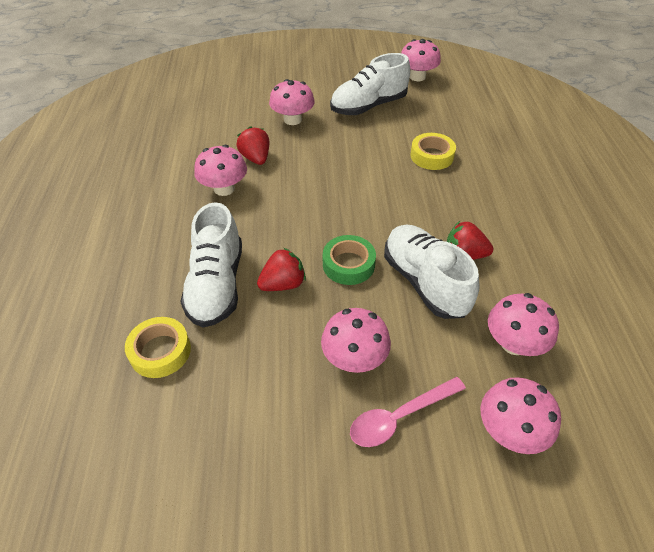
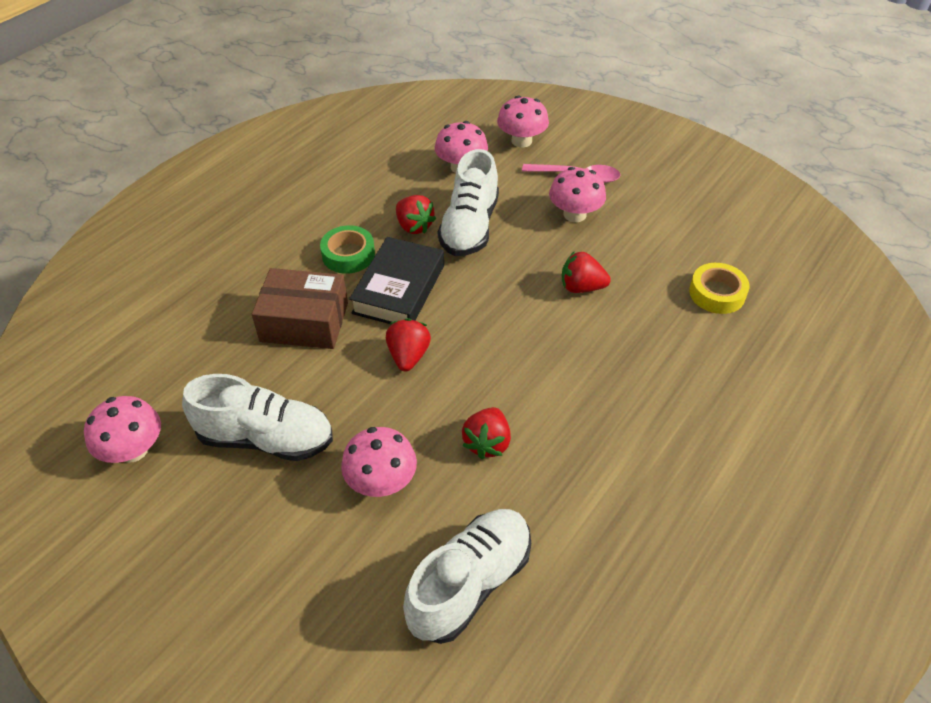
camera: 140 degrees left, 0 degrees up
(216, 285) = (639, 318): white shoe -> white shoe (470, 584)
(224, 188) = (558, 420): pink mushroom -> none
(348, 264) = (512, 271): green tape -> green tape (348, 255)
(349, 172) = (408, 356): none -> red strawberry
(408, 204) = (399, 289): none -> black book
(432, 156) = (304, 322): yellow tape -> brown box

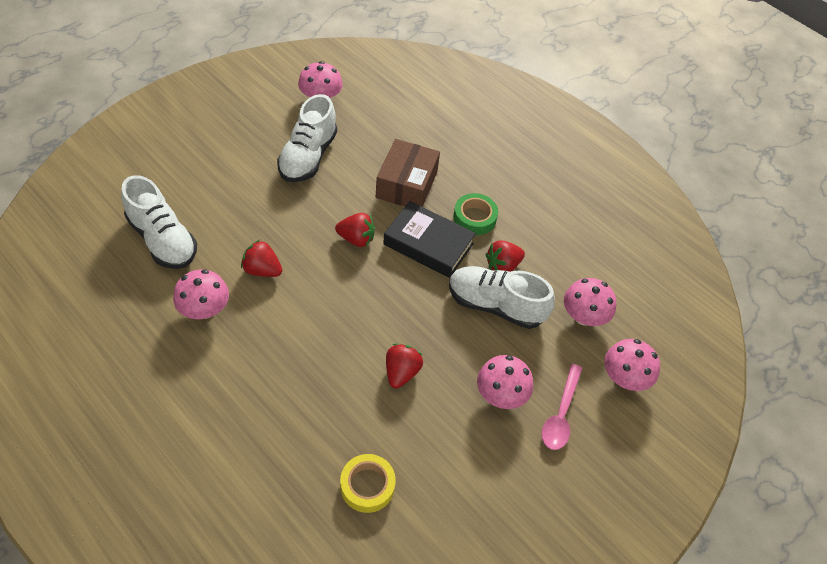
camera: 95 degrees right, 5 degrees up
(381, 481) = (253, 208): pink mushroom -> pink mushroom (204, 309)

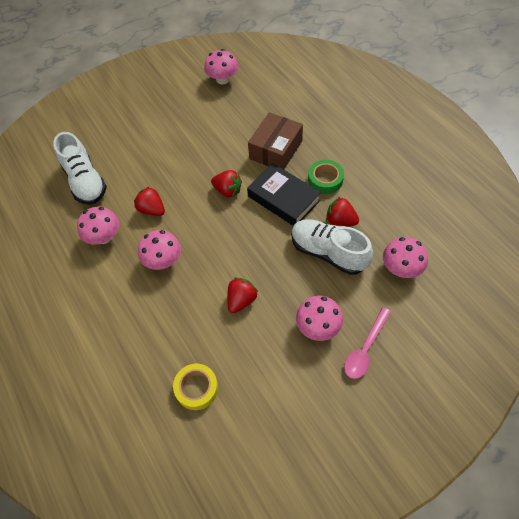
camera: 20 degrees right, 5 degrees up
(308, 156) = (204, 124): white shoe -> none
(502, 266) = (340, 220): red strawberry -> red strawberry turned 45 degrees clockwise
(624, 378) = (427, 324): pink mushroom -> pink mushroom (163, 260)

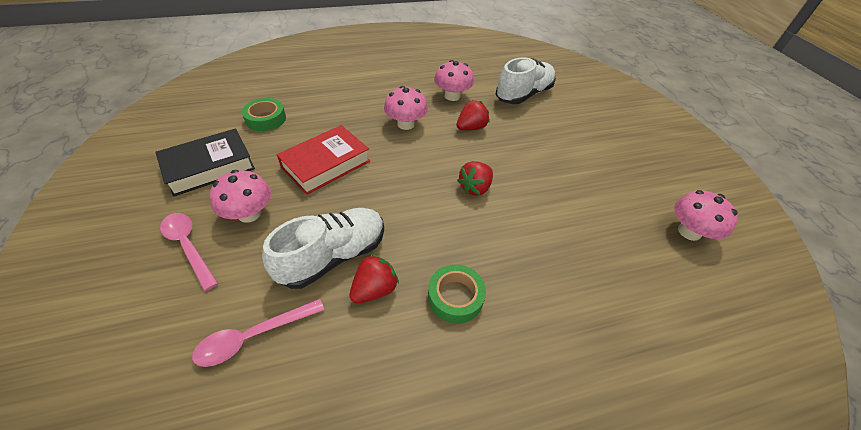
camera: 100 degrees right, 10 degrees down
(85, 181) = (523, 95): white shoe -> white shoe turned 150 degrees clockwise
(196, 388) = (266, 119): yellow tape -> green tape
(241, 300) = (326, 164): red strawberry -> red book
(275, 150) = (531, 254): brown box -> none
(283, 198) = (441, 237): black book -> black book (209, 167)
(401, 268) = (253, 336): pink mushroom -> pink spoon

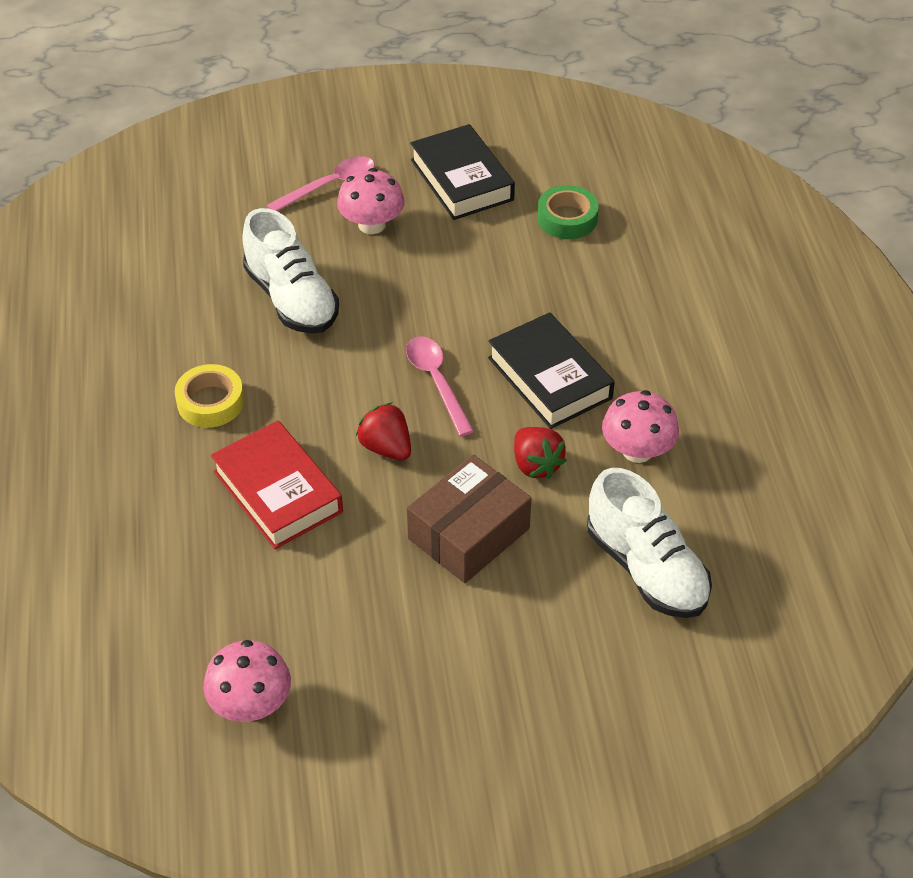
camera: 100 degrees right, 0 degrees up
(253, 336) = (207, 246): pink spoon -> pink spoon (436, 382)
(326, 164) = (456, 287): red book -> red book (277, 492)
(374, 289) = (238, 333): red strawberry -> none
(406, 124) = (549, 378): pink mushroom -> black book
(455, 297) = (210, 402): green tape -> yellow tape
(527, 150) = (469, 533): none -> brown box

